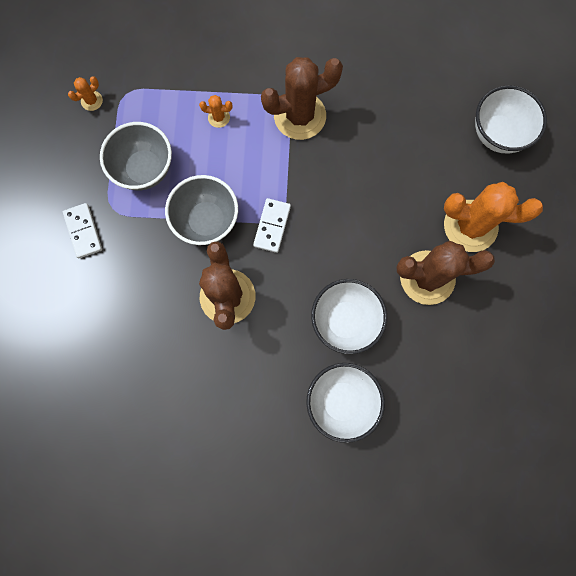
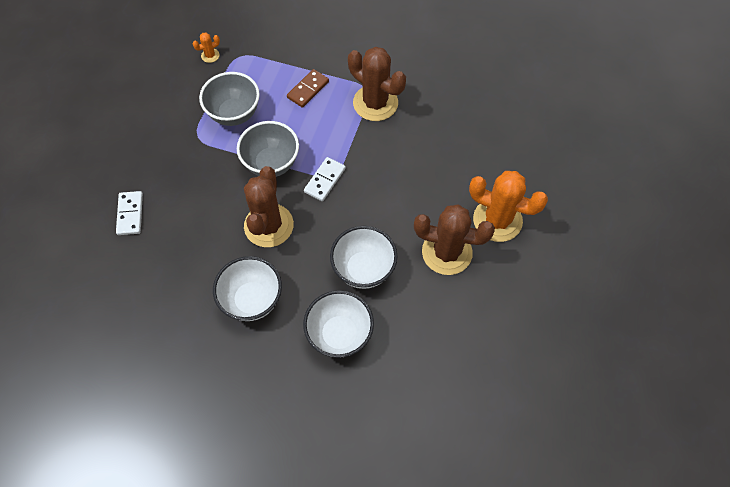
camera: 15 degrees right, 15 degrees down
(83, 231) = (168, 148): white domino -> white domino (130, 214)
(219, 117) = (308, 89): orange cactus -> brown domino
(300, 116) = (375, 103): brown cactus -> brown cactus turned 45 degrees clockwise
(497, 134) = (542, 154): white bowl -> white bowl (252, 300)

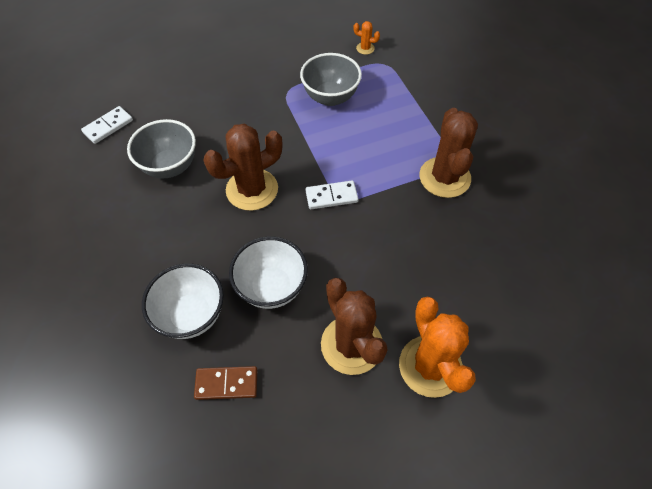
camera: 50 degrees right, 5 degrees down
(130, 214) = (184, 102): white domino -> white domino (108, 126)
(252, 300) = (173, 227): white bowl -> none
(271, 163) = (310, 151): grey bowl -> grey bowl (170, 166)
(308, 89) = (404, 124): brown domino -> brown domino (226, 383)

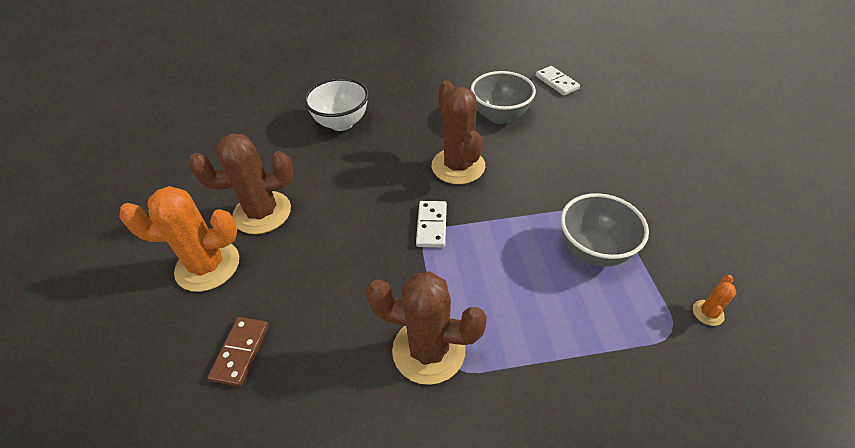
camera: 105 degrees right, 10 degrees down
(226, 383) = (276, 137): brown domino -> brown domino (241, 352)
(272, 287) = (344, 169): white bowl -> none

